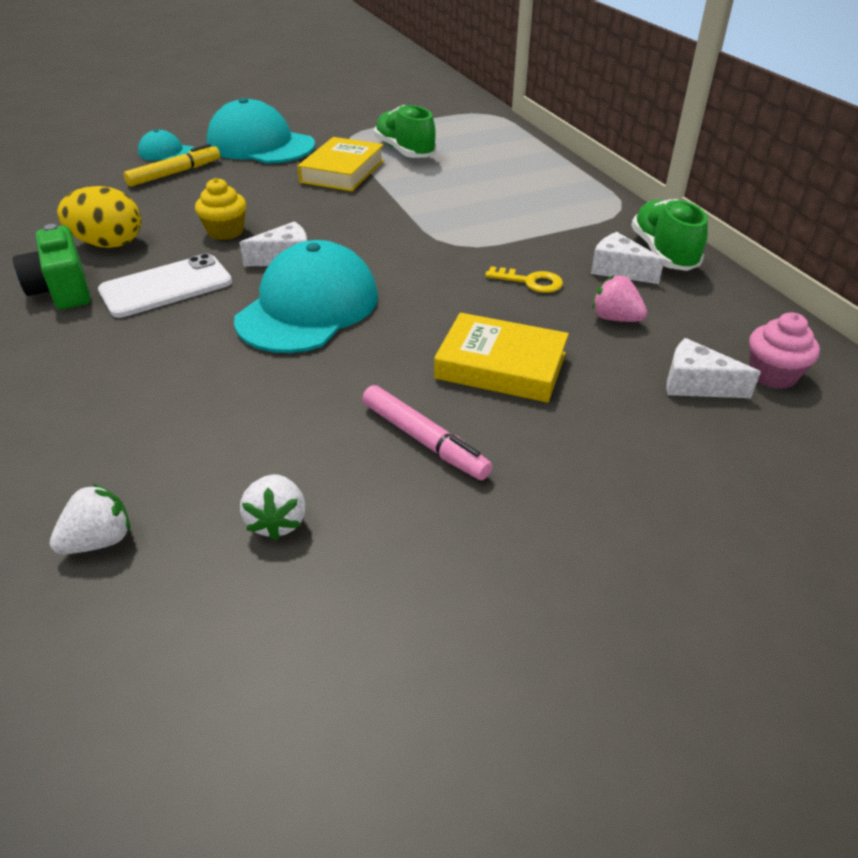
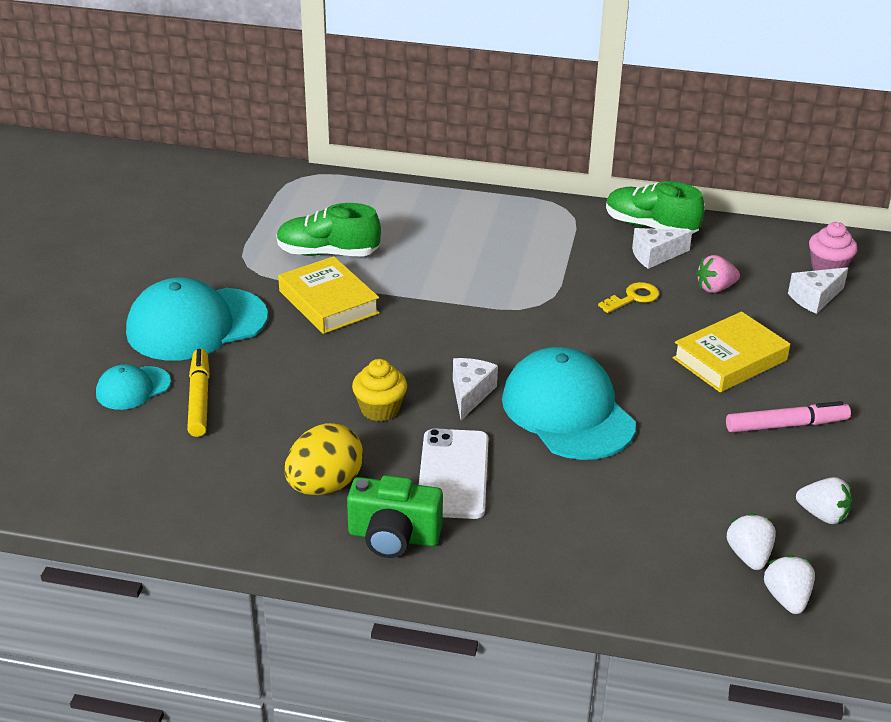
camera: 55 degrees left, 5 degrees down
(160, 488) = (749, 556): none -> white strawberry

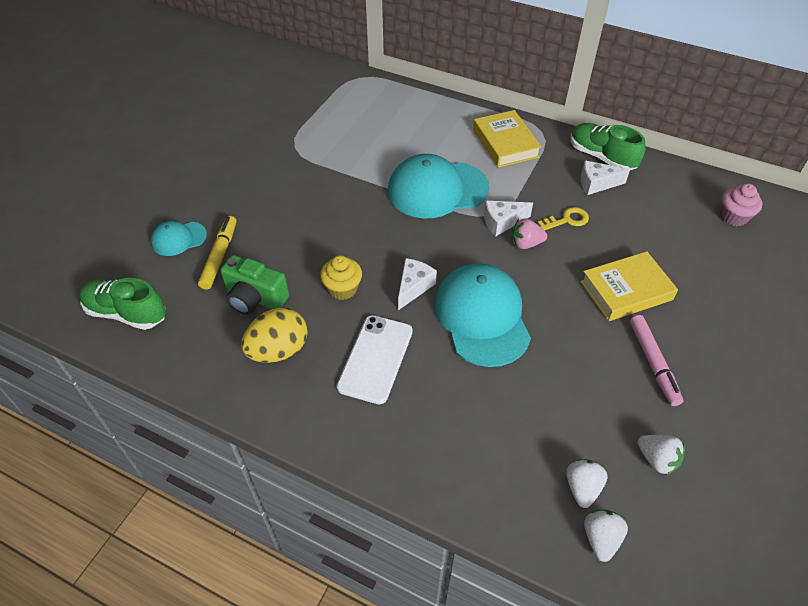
camera: 15 degrees right, 15 degrees up
(196, 324) = (241, 191): turquoise cap -> turquoise cap (437, 189)
(328, 253) = (354, 145): green shoe -> green shoe (126, 313)
(328, 302) = (339, 187): yellow book -> yellow book (505, 143)
(393, 537) = (311, 408): green camera -> green camera (255, 298)
(715, 288) = (635, 222): pink strawberry -> pink strawberry (526, 244)
(786, 425) = (653, 363): pink marker -> pink marker turned 75 degrees clockwise
(815, 298) = (714, 244): white cheese -> white cheese (502, 222)

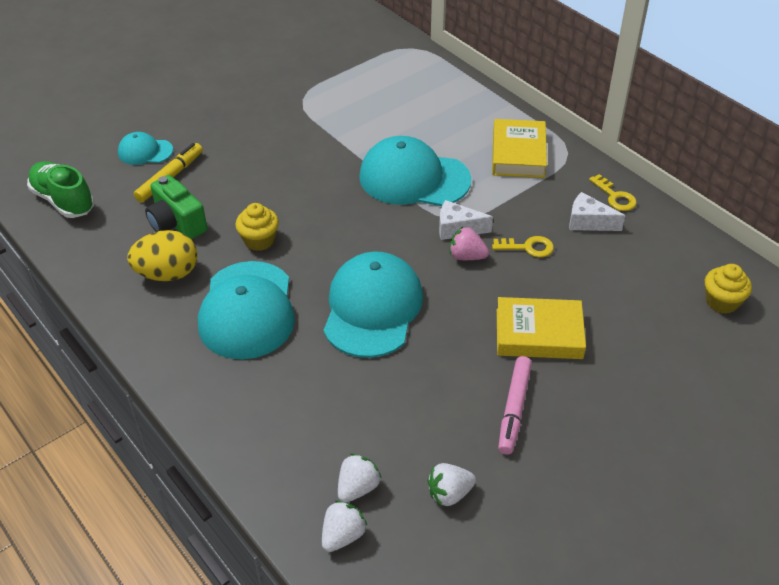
camera: 25 degrees right, 5 degrees down
(375, 358) = (247, 310): white phone -> turquoise cap
(413, 287) = (326, 260): white cheese -> none
(601, 157) = (615, 197): green shoe -> yellow key
(657, 459) = (449, 493): white strawberry -> white strawberry turned 90 degrees clockwise
(733, 217) = (722, 302): pink cupcake -> yellow cupcake

